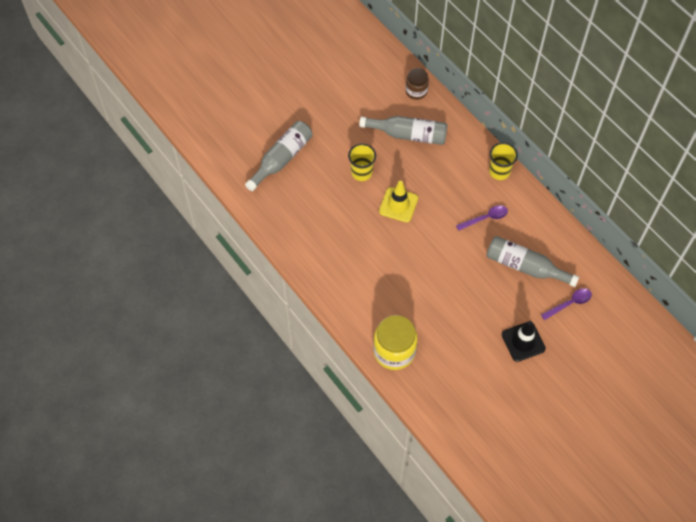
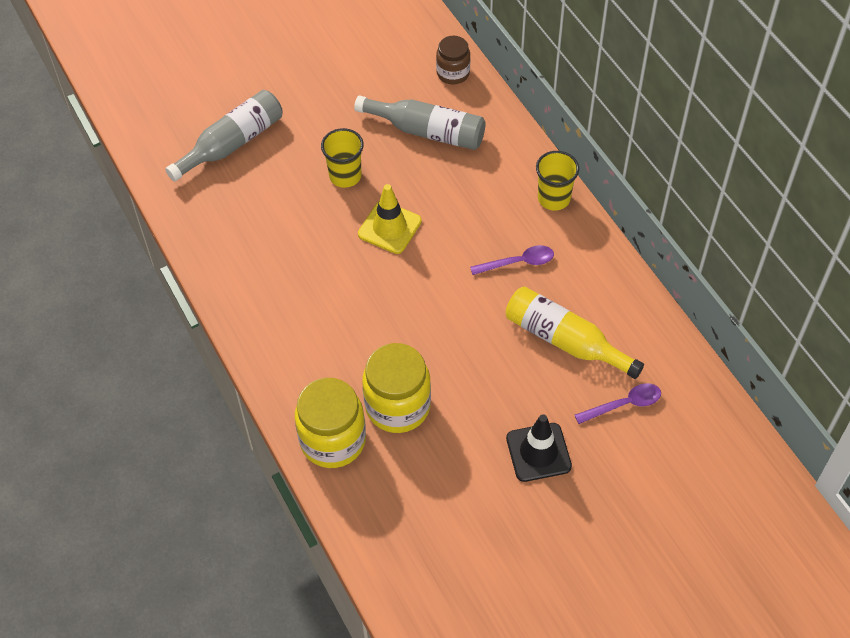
camera: 10 degrees right, 5 degrees down
(430, 323) = (398, 406): none -> yellow jar
(525, 266) = (565, 340): grey bottle -> yellow bottle

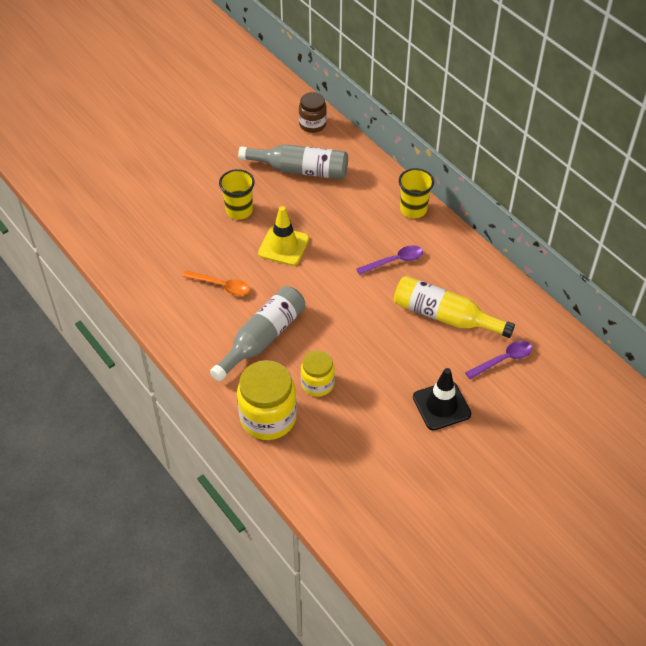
camera: 10 degrees left, 5 degrees down
(232, 143) = (140, 196): grey bottle -> grey bottle (262, 338)
(308, 269) = (221, 286): none -> orange spoon
(398, 406) = (317, 384): yellow jar -> yellow jar, size x0.60

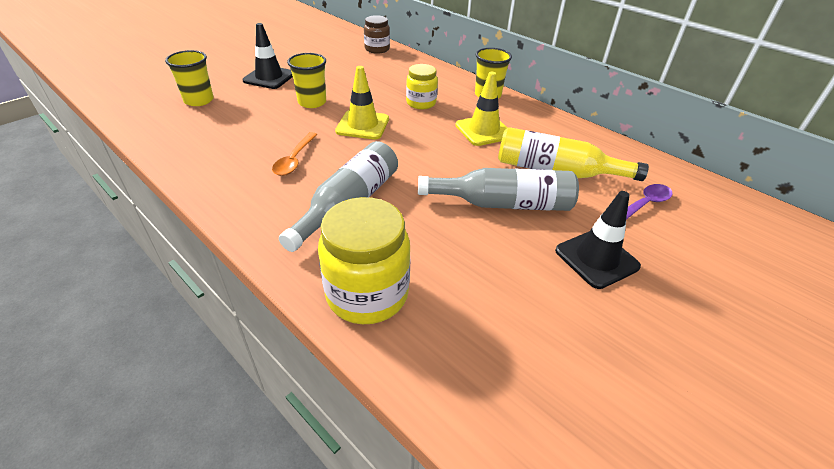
camera: 10 degrees left, 10 degrees down
(134, 201) = (199, 100): none -> yellow cup
(198, 169) = (269, 77): none -> black traffic cone
(221, 286) = (294, 160): orange spoon -> orange spoon turned 90 degrees clockwise
(300, 170) = (371, 75): grey bottle -> grey bottle (503, 204)
(317, 384) = (428, 247): yellow jar -> yellow jar (421, 103)
(394, 261) = (483, 130): purple spoon -> yellow traffic cone

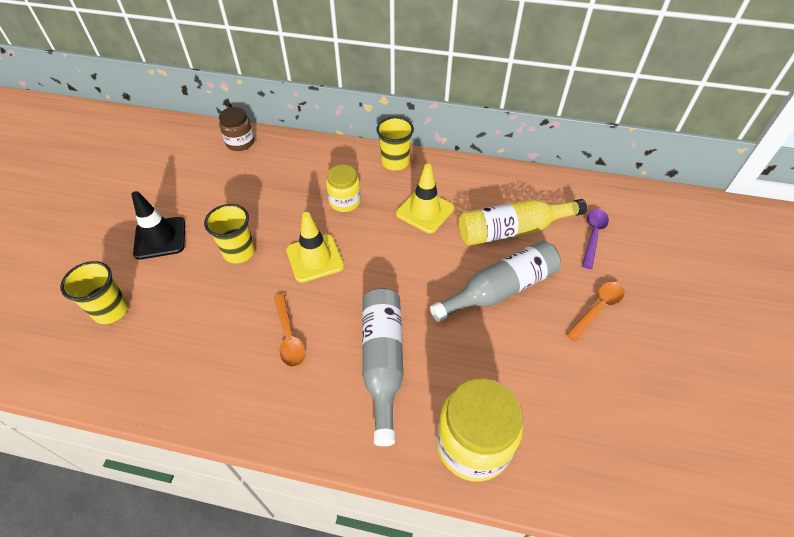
camera: 30 degrees left, 10 degrees up
(596, 258) = (598, 308): black traffic cone -> orange spoon

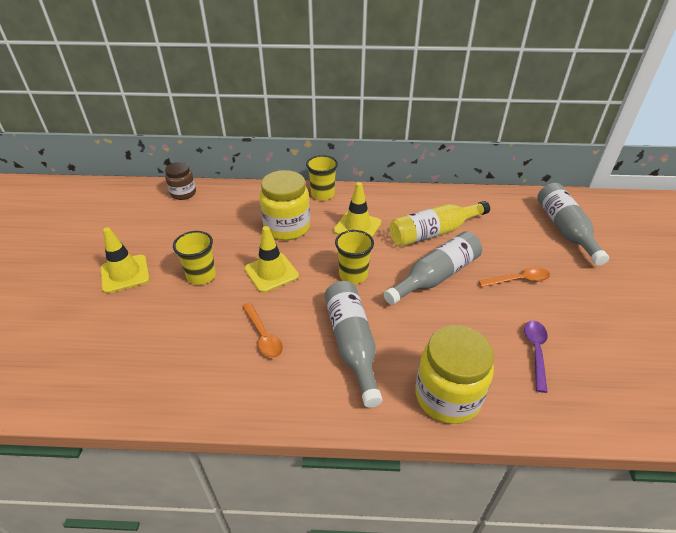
camera: 10 degrees left, 10 degrees down
(111, 310) = (89, 337): yellow cup -> yellow cup (353, 275)
(160, 238) = (125, 274): black traffic cone -> yellow traffic cone
(345, 202) = (287, 227): yellow jar -> yellow jar, size x1.67
(593, 235) = (499, 229): purple spoon -> purple spoon (535, 351)
(598, 308) = (518, 280): orange spoon -> orange spoon turned 45 degrees clockwise
(676, 247) = (565, 229): none -> grey bottle

